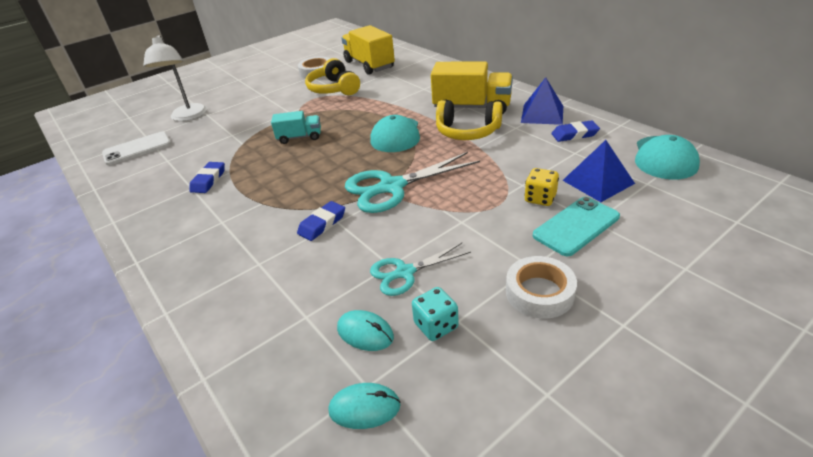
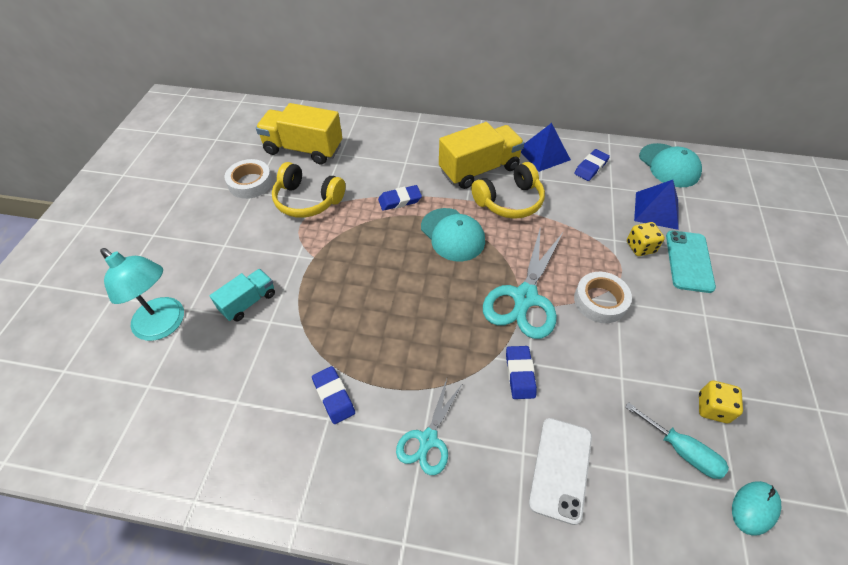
camera: 45 degrees left, 15 degrees up
(137, 149) = (163, 410): white phone -> white phone (560, 469)
(188, 117) = (165, 325): white lamp -> turquoise lamp
(300, 137) = (359, 285): turquoise truck -> turquoise truck (248, 302)
(365, 333) = (681, 450): turquoise mouse -> turquoise screwdriver
(389, 106) = (400, 200): none -> blue eraser
(405, 272) = (640, 377): turquoise scissors -> turquoise scissors (428, 439)
(436, 325) = (712, 408): turquoise dice -> yellow dice
(539, 292) = (732, 334): white tape -> white tape (600, 301)

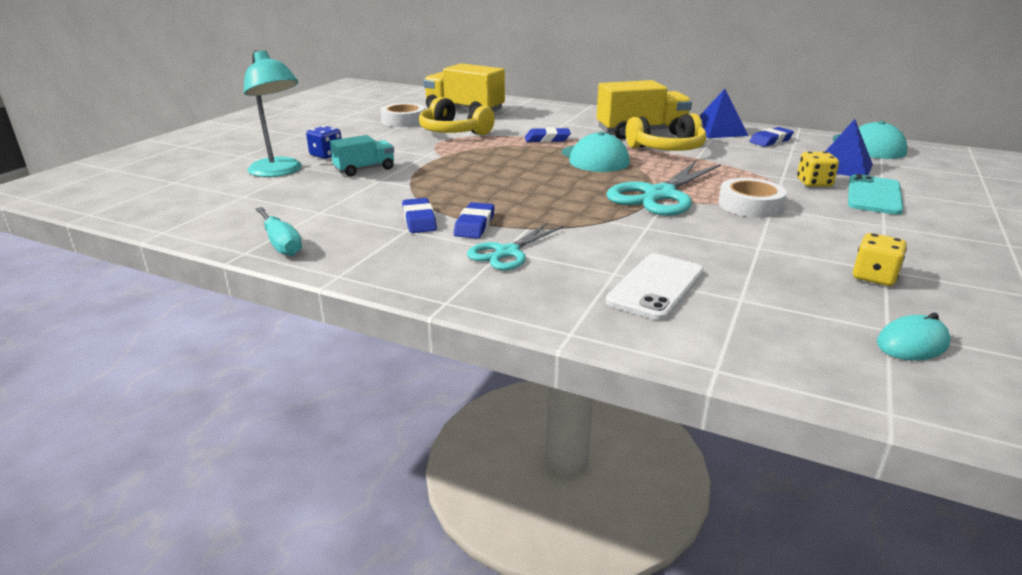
camera: 15 degrees right, 25 degrees down
(199, 277) = (326, 155): none -> blue dice
(520, 374) = (633, 232): blue eraser -> blue eraser (474, 225)
(681, 450) = (820, 296): turquoise screwdriver -> turquoise screwdriver (281, 244)

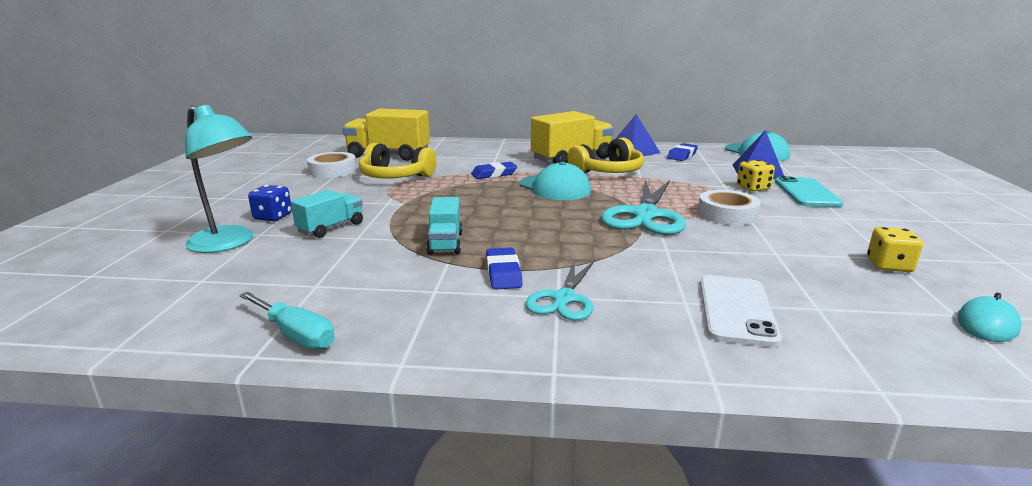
camera: 20 degrees left, 5 degrees down
(419, 220) = (439, 277): blue eraser -> none
(447, 194) = (445, 243): none -> turquoise truck

